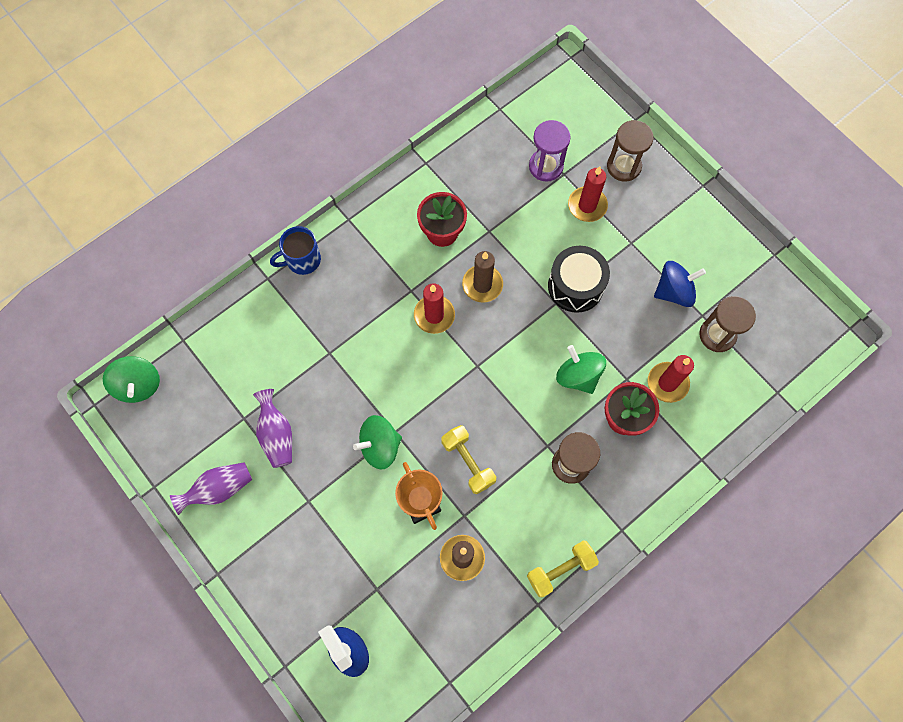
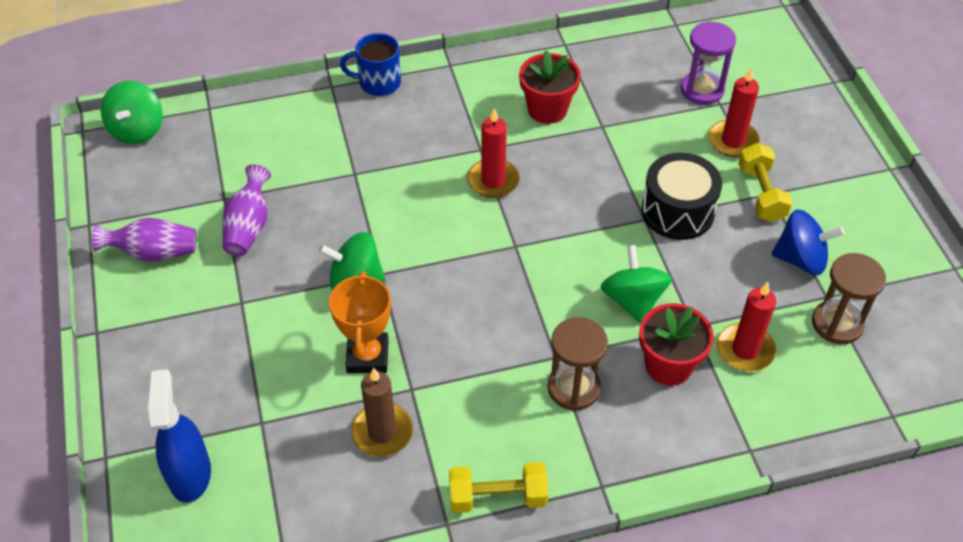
camera: 25 degrees right, 20 degrees down
(468, 462) = (448, 336): yellow dumbbell -> yellow dumbbell (761, 194)
(482, 285) = (566, 172): brown candle -> none
(623, 166) = (797, 119): brown hourglass -> none

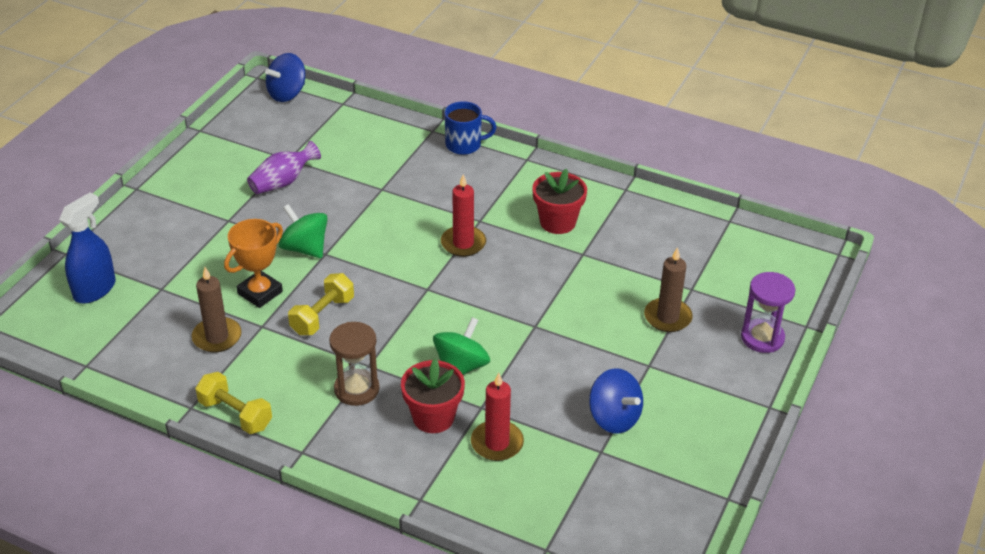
camera: 40 degrees right, 10 degrees down
(137, 130) = (287, 94): green spinning top -> blue spinning top
(153, 253) = (214, 165): purple vase -> none
(378, 83) = (464, 145): blue mug -> blue mug turned 135 degrees clockwise
(677, 211) = (565, 335): black drum -> none
(702, 90) = (689, 273): purple hourglass -> purple hourglass (762, 338)
(733, 141) = (667, 317): red candle -> brown candle
(761, 194) = (642, 361): yellow dumbbell -> yellow dumbbell (322, 316)
(837, 323) = (585, 472): brown hourglass -> none

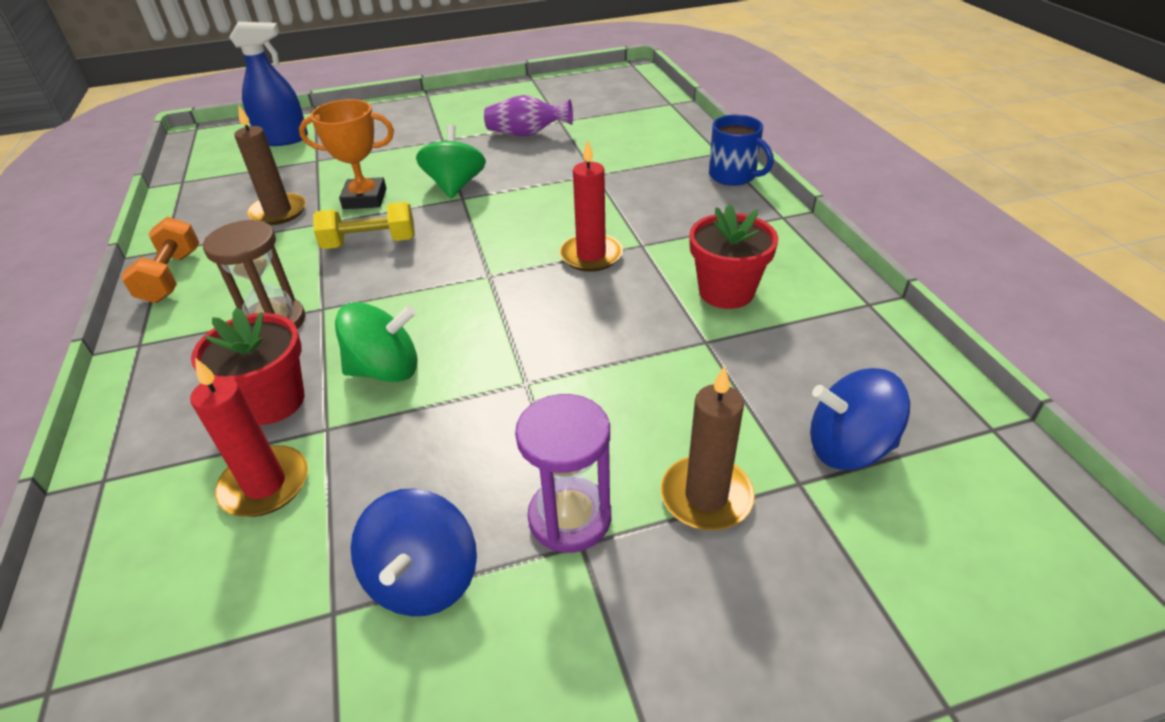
camera: 50 degrees right, 0 degrees up
(235, 414) = (171, 276): yellow dumbbell -> orange dumbbell
(287, 94) = (636, 81): blue spinning top -> blue spinning top (848, 447)
(762, 338) = (826, 656): purple hourglass -> purple hourglass (570, 517)

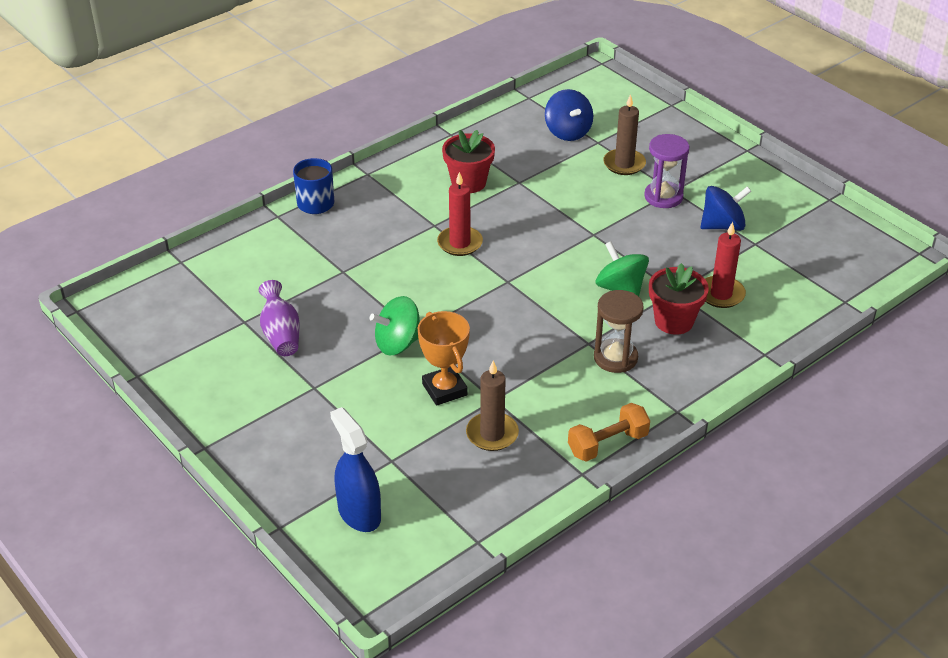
camera: 115 degrees left, 0 degrees up
(370, 243) = (504, 355): yellow dumbbell -> none

